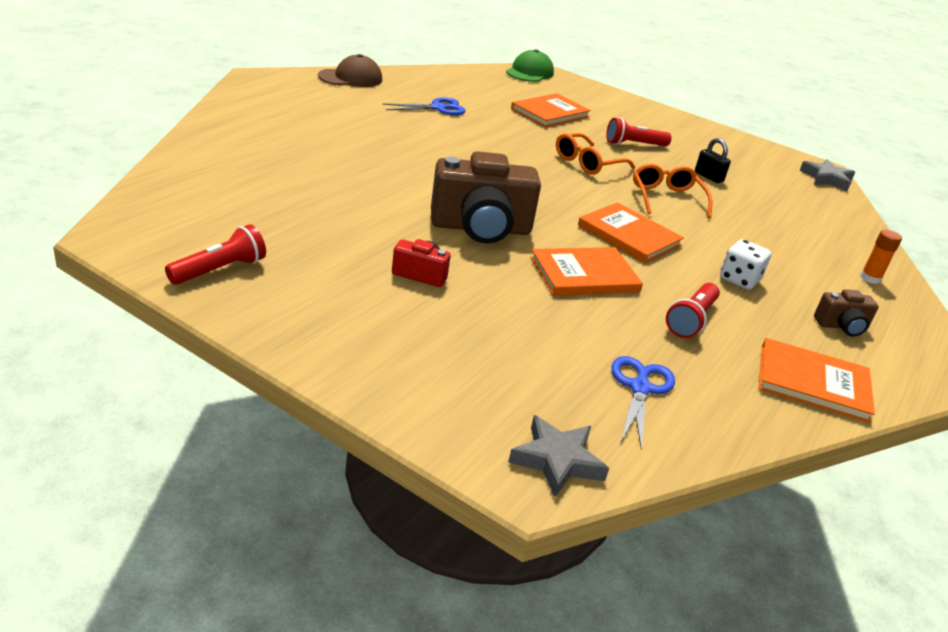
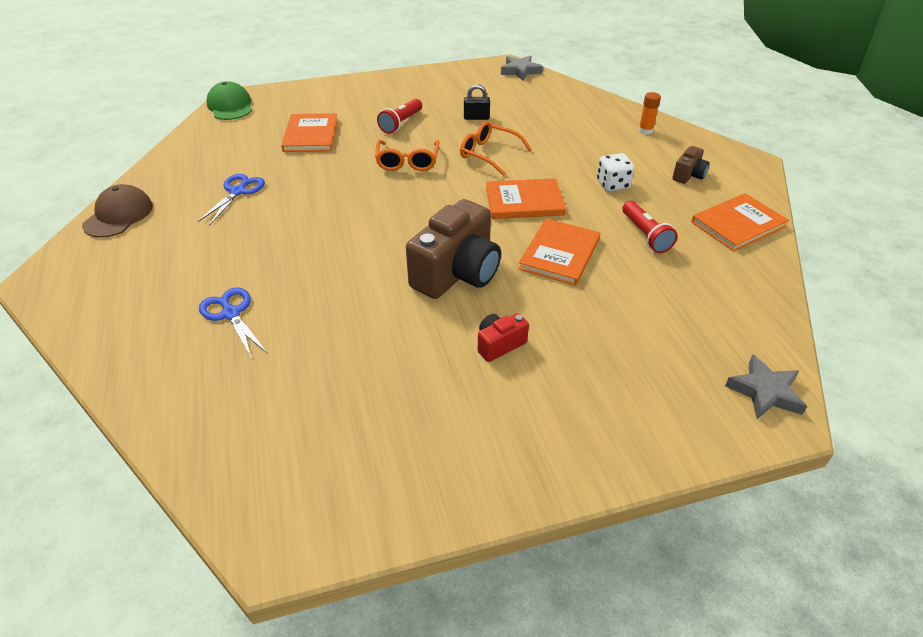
camera: 45 degrees left, 10 degrees up
(220, 270) = (401, 481): red flashlight -> none
(640, 388) = (706, 305): blue scissors -> blue scissors (231, 313)

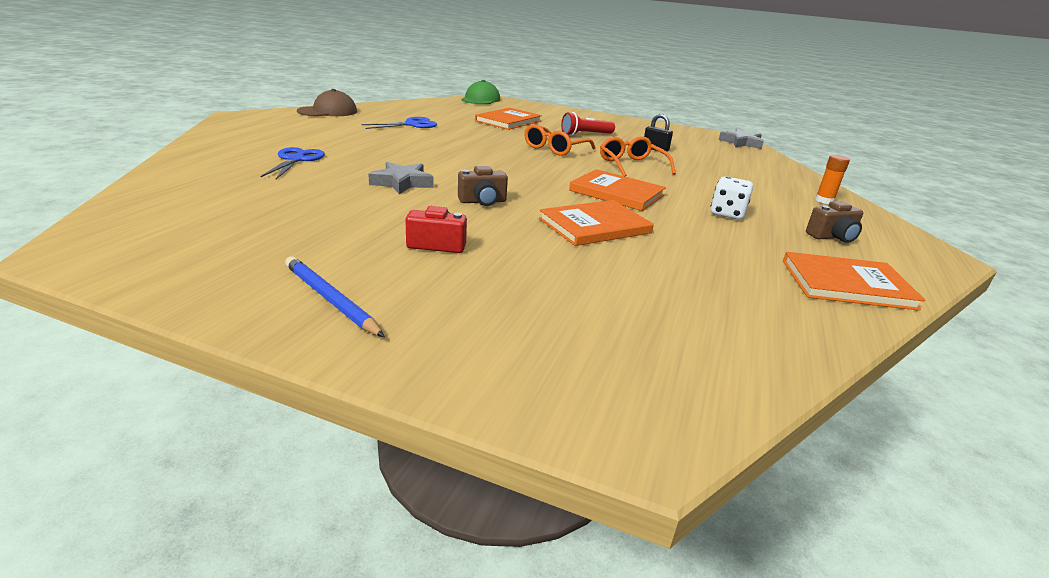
camera: 35 degrees right, 15 degrees down
(457, 273) = (483, 201): brown camera -> brown camera, size x0.48
(520, 445) = (330, 299): none -> blue pencil
(645, 235) = (709, 249): red flashlight -> none
(765, 392) = (662, 406): grey star -> grey star (402, 183)

